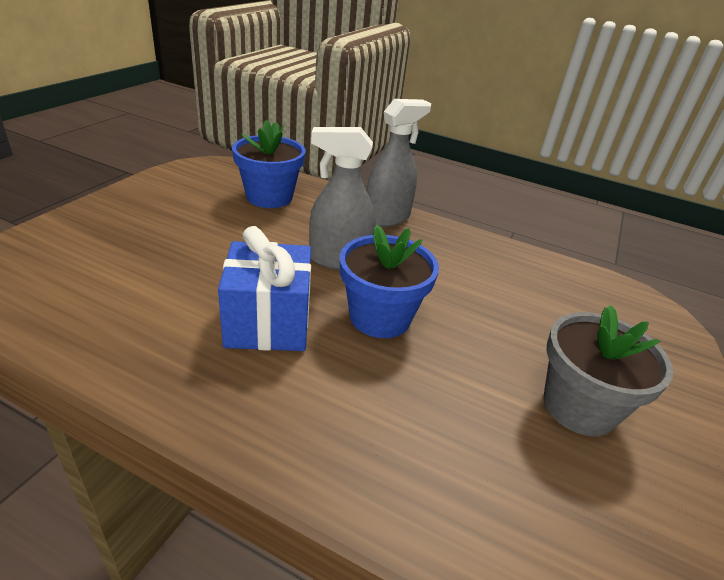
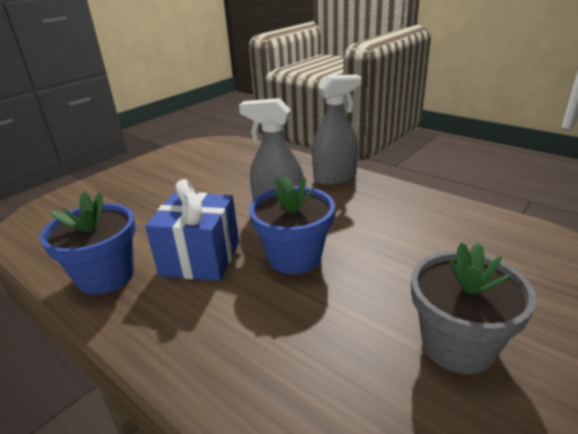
camera: 20 degrees right, 5 degrees down
(269, 197) = (242, 164): blue flower pot -> blue flower pot (106, 276)

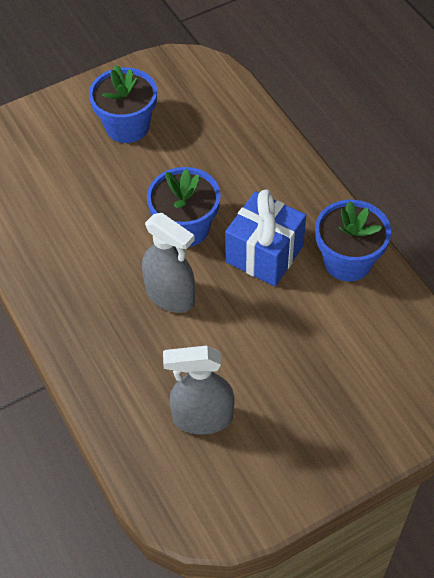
camera: 160 degrees left, 25 degrees up
(335, 178) = (77, 335): grey spray bottle -> grey spray bottle (202, 418)
(458, 345) = (127, 126): grey flower pot -> blue flower pot

